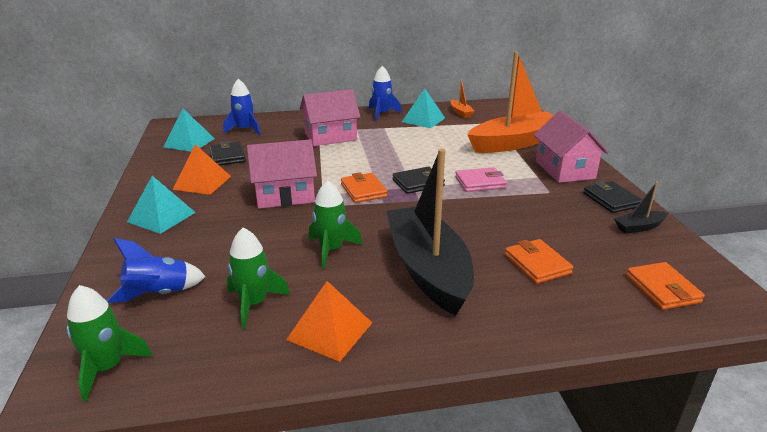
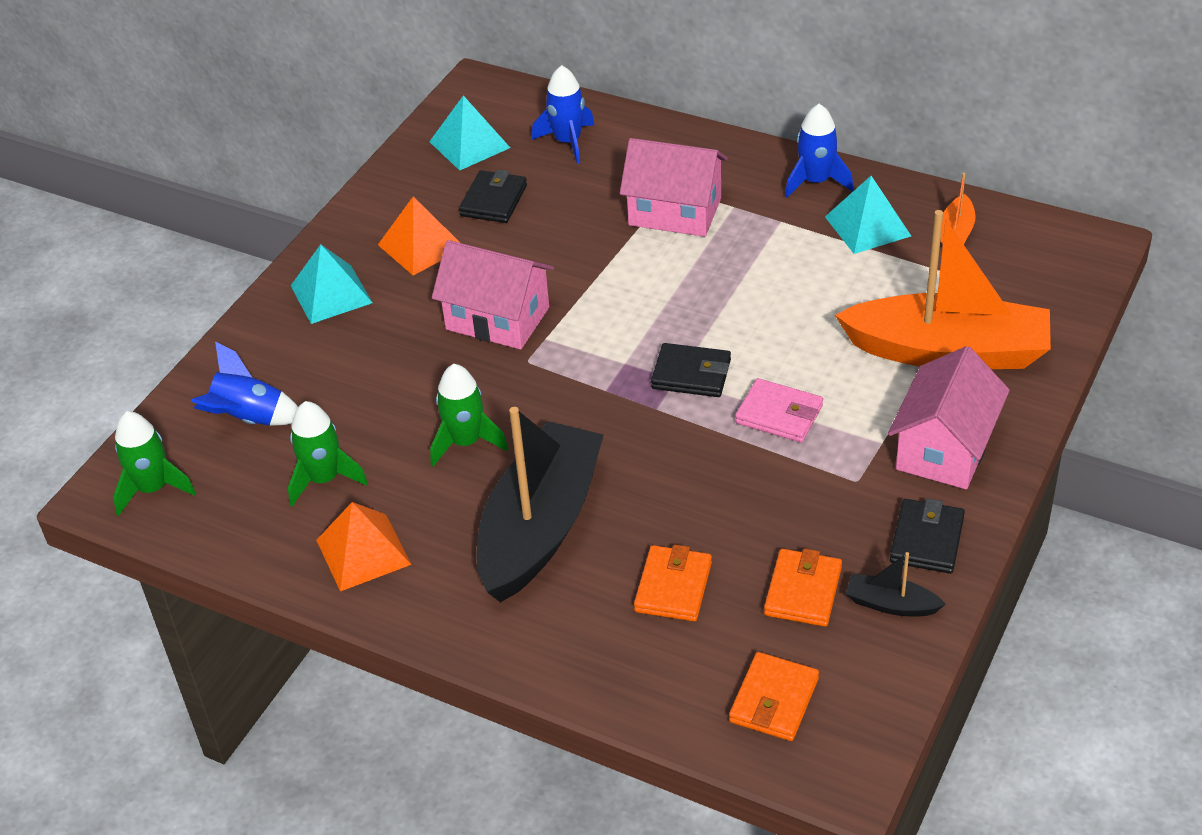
camera: 40 degrees right, 15 degrees up
(363, 190) = (603, 355): orange wallet -> orange wallet (803, 591)

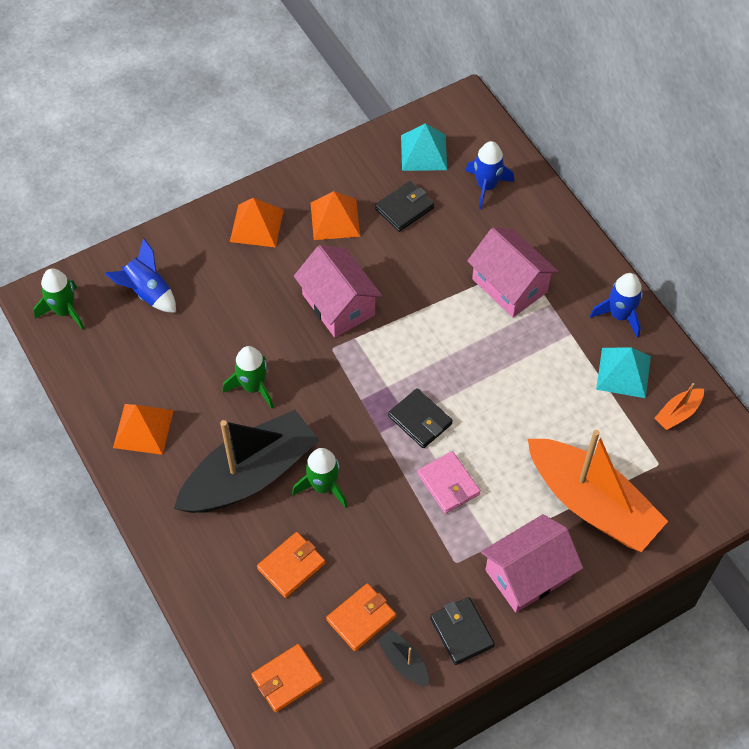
camera: 30 degrees right, 15 degrees up
(324, 479) = (158, 363): green rocket -> green rocket (323, 486)
(331, 294) = (256, 225): turquoise pyramid -> orange pyramid
(927, 540) = (461, 632): black wallet -> black wallet turned 75 degrees counterclockwise

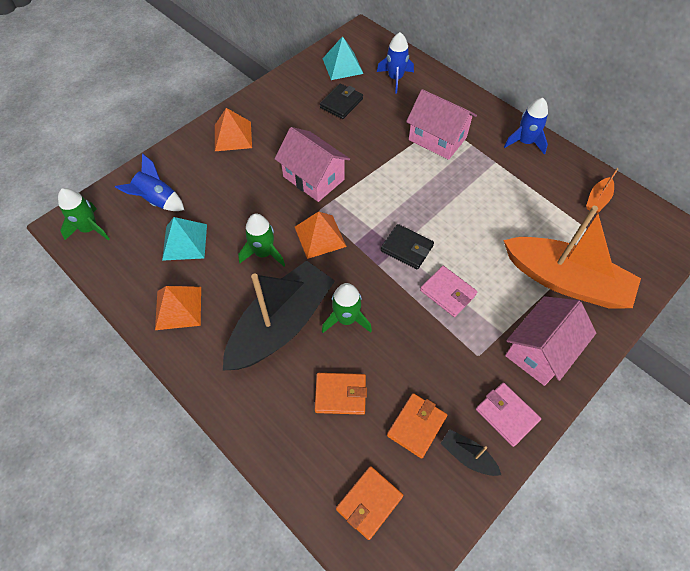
camera: 15 degrees left, 0 degrees up
(291, 566) = (340, 394): orange wallet -> orange wallet turned 60 degrees clockwise
(335, 219) = (292, 120): orange pyramid -> orange pyramid (320, 236)
(461, 632) = (506, 415): black wallet -> pink wallet
(623, 372) = (545, 180): turquoise pyramid -> turquoise pyramid (184, 242)

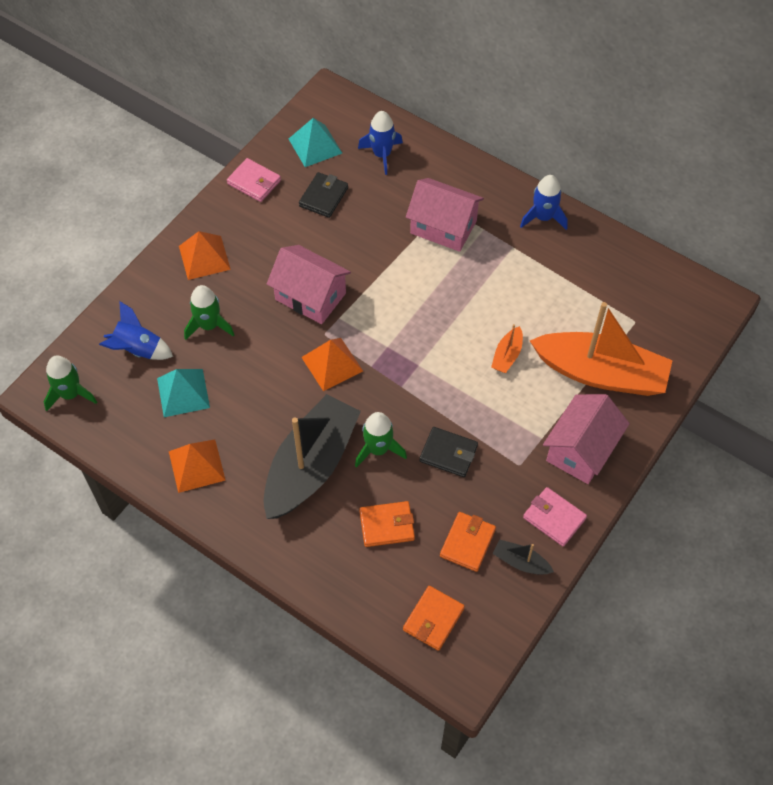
camera: 10 degrees left, 0 degrees up
(264, 253) = (274, 392): green rocket -> green rocket (209, 325)
(407, 248) = (429, 363): black wallet -> black wallet (448, 453)
(448, 293) = (480, 405): pink wallet -> pink wallet (254, 182)
(597, 199) = (628, 276): orange boat -> orange boat (507, 355)

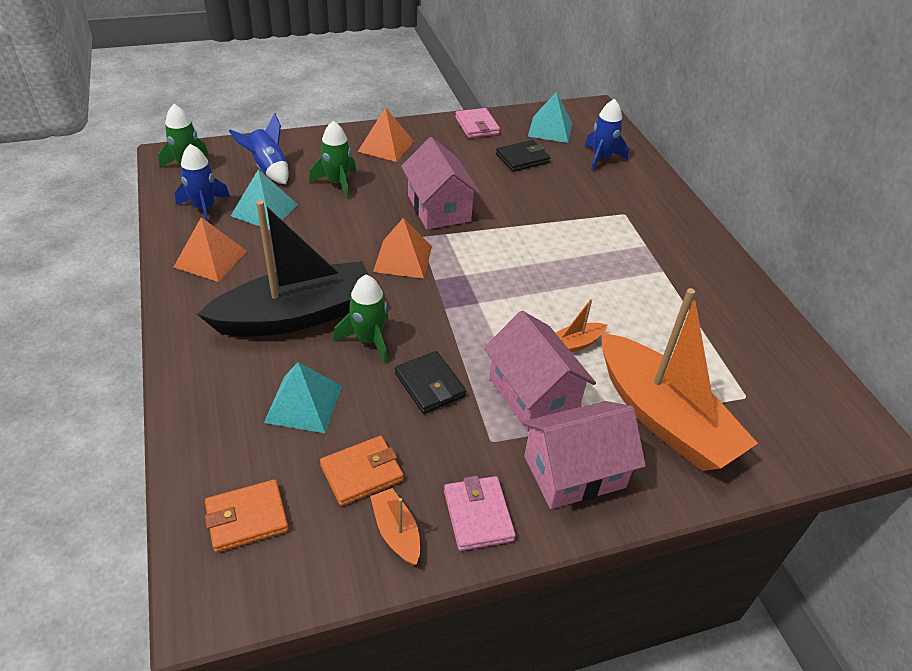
camera: 35 degrees right, 15 degrees down
(387, 525) = (304, 404): orange wallet -> turquoise pyramid
(443, 227) = (608, 225): pink house -> pink house (533, 394)
(521, 562) = (396, 532): black boat -> orange boat
(543, 217) = (716, 266): blue rocket -> blue rocket (204, 208)

